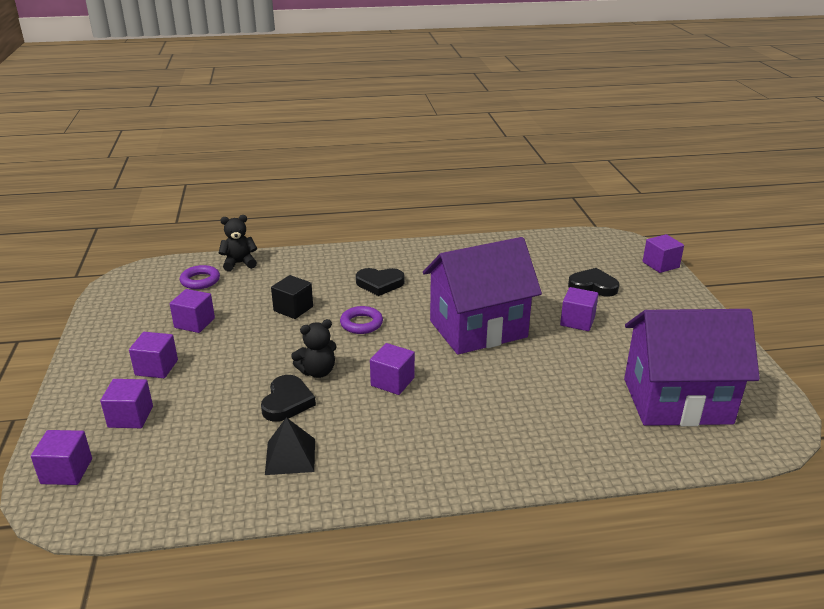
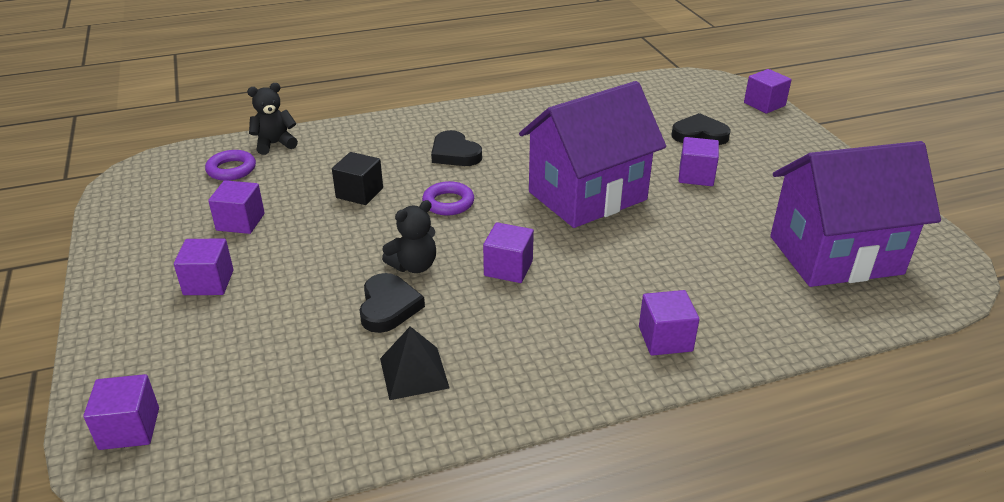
camera: 10 degrees left, 5 degrees up
(130, 417) = (194, 348): purple cube -> purple cube (665, 339)
(380, 284) = (454, 153): black heart -> black heart turned 60 degrees clockwise

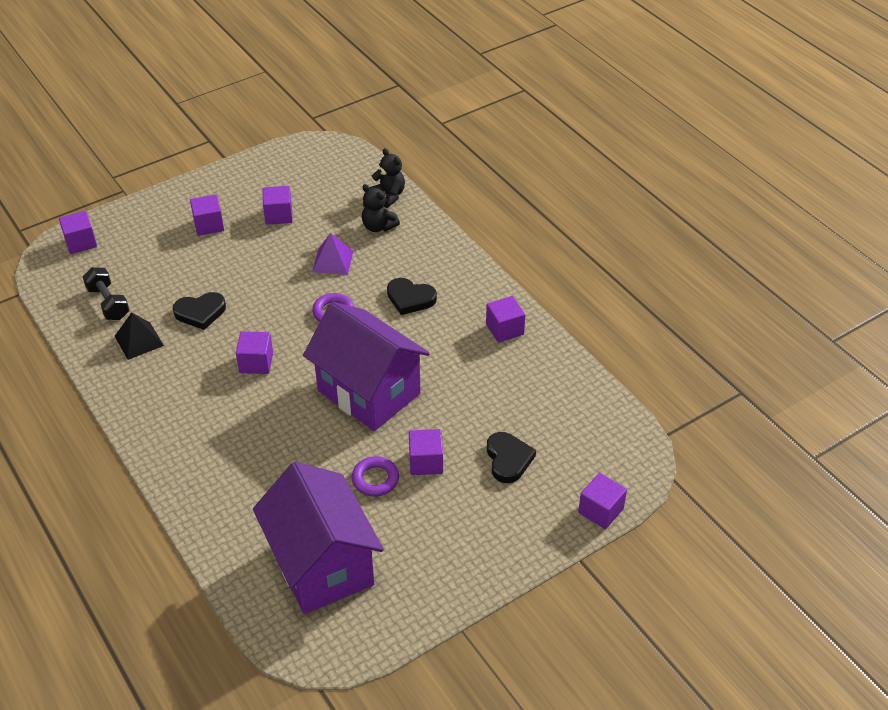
camera: 75 degrees right, 10 degrees up
(231, 169) = (344, 187): purple ring -> purple ring (375, 479)
(309, 402) = (108, 303): none -> black dumbbell
(359, 193) = (333, 261): black cube -> purple pyramid
(414, 266) = (248, 313): black teddy bear -> black teddy bear (378, 226)
(454, 153) = (410, 298): black heart -> black heart turned 105 degrees counterclockwise
(665, 339) = (191, 460): purple cube -> purple cube (504, 329)

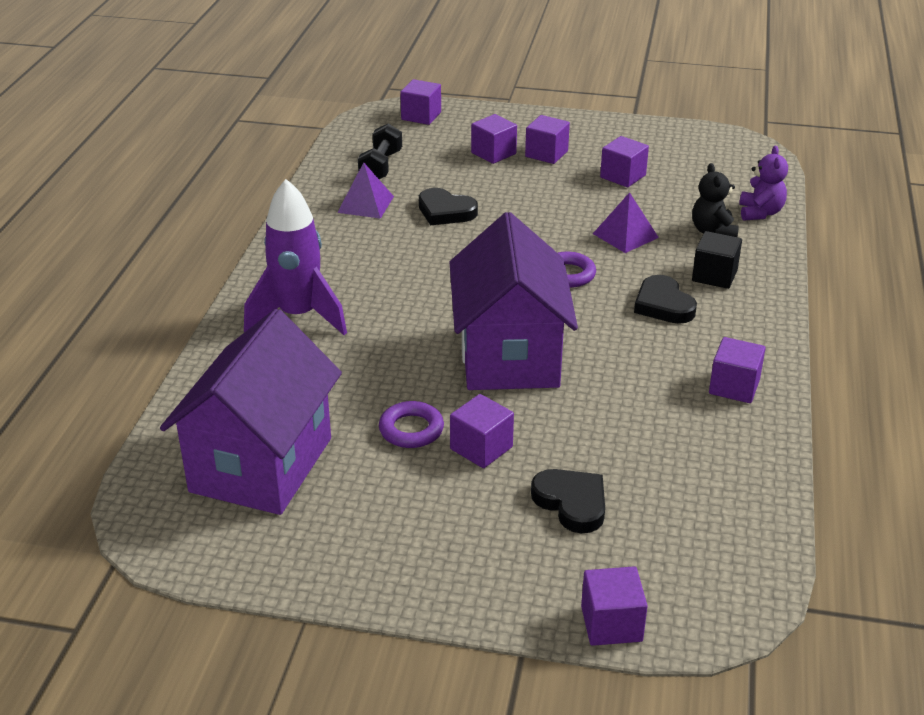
camera: 45 degrees right, 10 degrees down
(139, 340) = (365, 204): black pyramid -> purple pyramid
(209, 454) = (298, 316): none -> purple rocket
(256, 363) = (439, 273): purple cube -> purple cube (493, 153)
(389, 196) = (760, 213): black teddy bear -> purple teddy bear
(414, 259) = (714, 275): none -> black cube
(508, 459) = (571, 503): black heart -> black heart turned 75 degrees counterclockwise

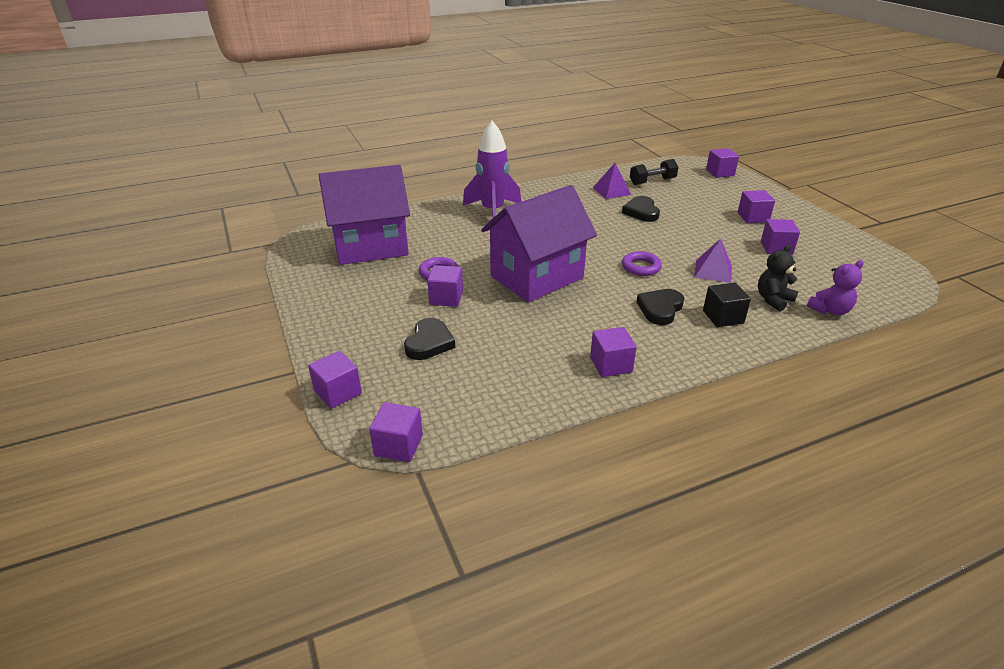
camera: 55 degrees right, 0 degrees up
(493, 153) = (722, 203): purple cube -> purple cube (398, 445)

